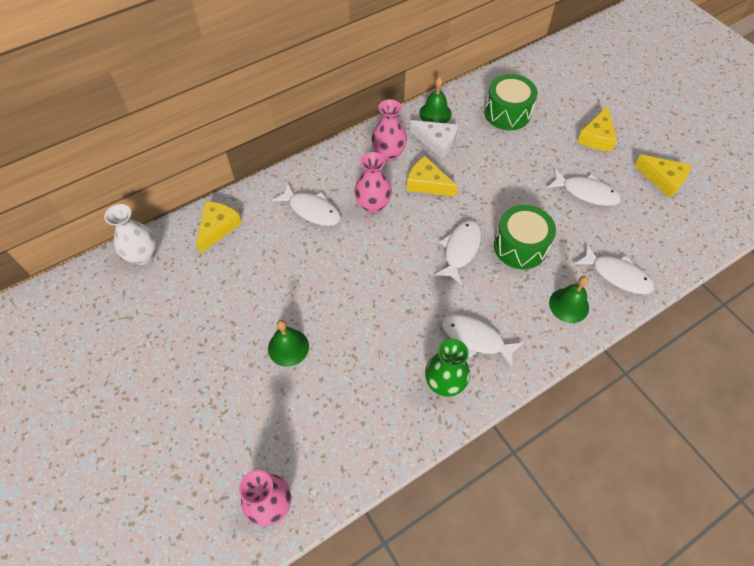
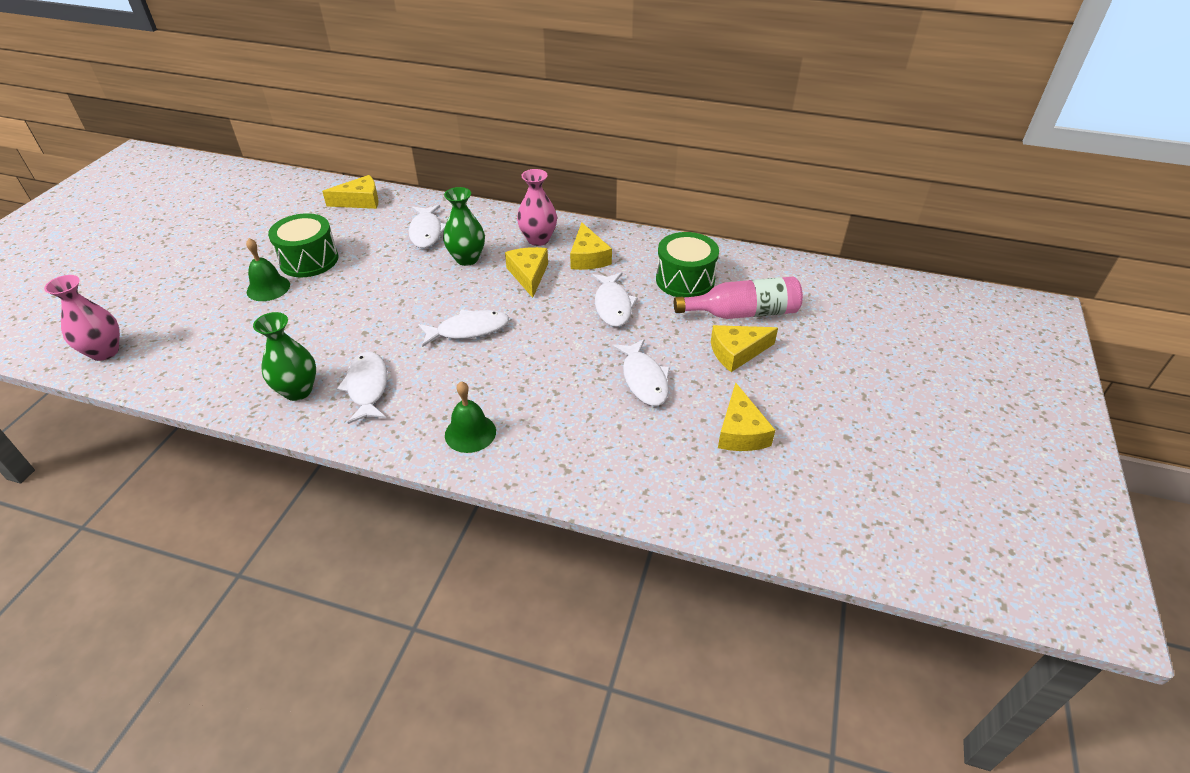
camera: 50 degrees right, 15 degrees down
(143, 256) = (301, 185): white vase -> none
(373, 205) = (467, 259): pink vase -> green vase
(435, 113) = (624, 240): green bell -> none
(437, 142) = (588, 257): white cheese -> yellow cheese
(520, 246) = (514, 365): green drum -> green drum (309, 260)
(563, 110) = (742, 313): none -> pink bottle
(617, 275) = (550, 452): white fish -> white fish (613, 305)

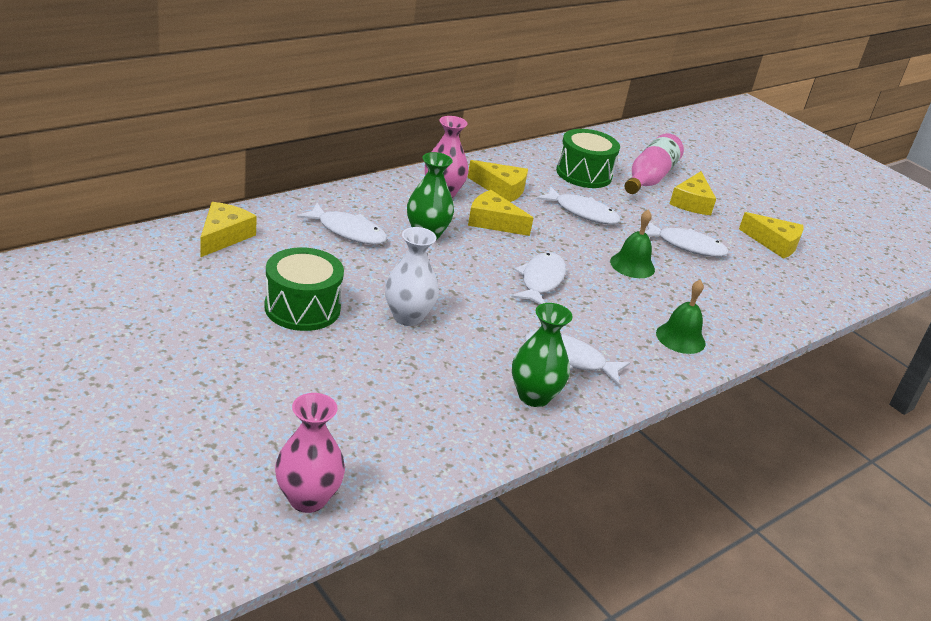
camera: 60 degrees left, 10 degrees down
(268, 288) = (324, 350): green bell -> green bell (632, 265)
(344, 299) = (408, 317): none -> white vase

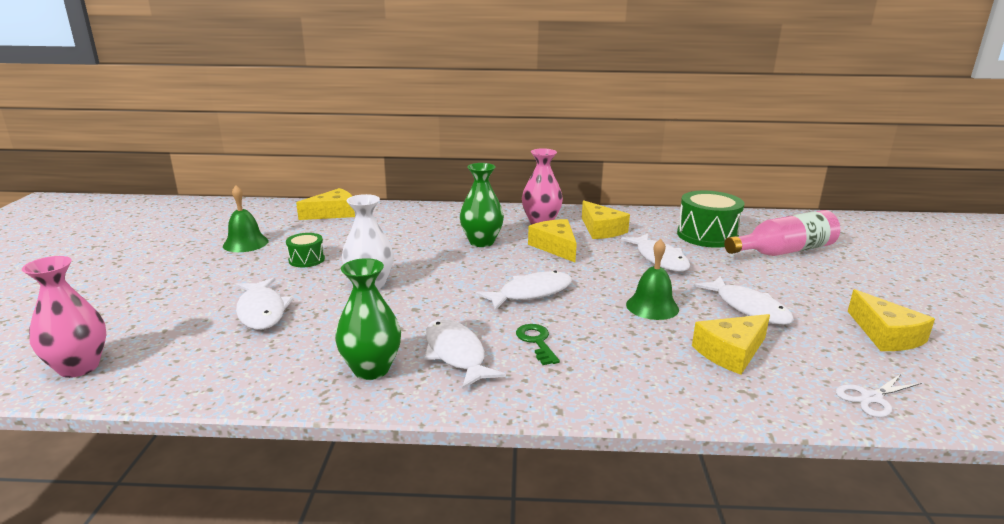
camera: 45 degrees right, 10 degrees down
(302, 308) = (306, 260): green drum -> green drum, size x0.54
(348, 231) = (422, 228): white fish -> white fish (262, 311)
(603, 326) = (536, 342): none -> green key
(680, 338) = (612, 378): green bell -> green bell (245, 243)
(691, 202) = (811, 278): yellow cheese -> yellow cheese (731, 352)
(810, 298) = (871, 398): none -> white scissors

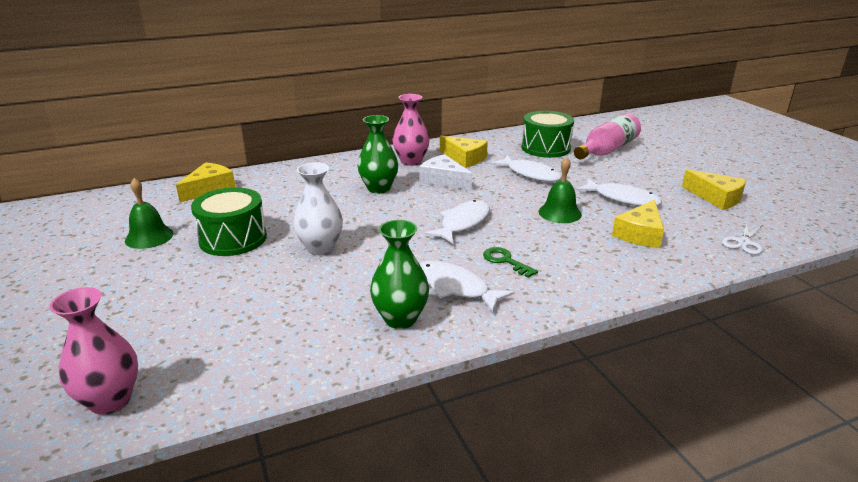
camera: 25 degrees left, 5 degrees up
(262, 311) = (243, 297): white fish -> none
(306, 260) = (233, 239): green drum -> green drum, size x1.86
(555, 247) = (443, 180): yellow cheese -> white cheese

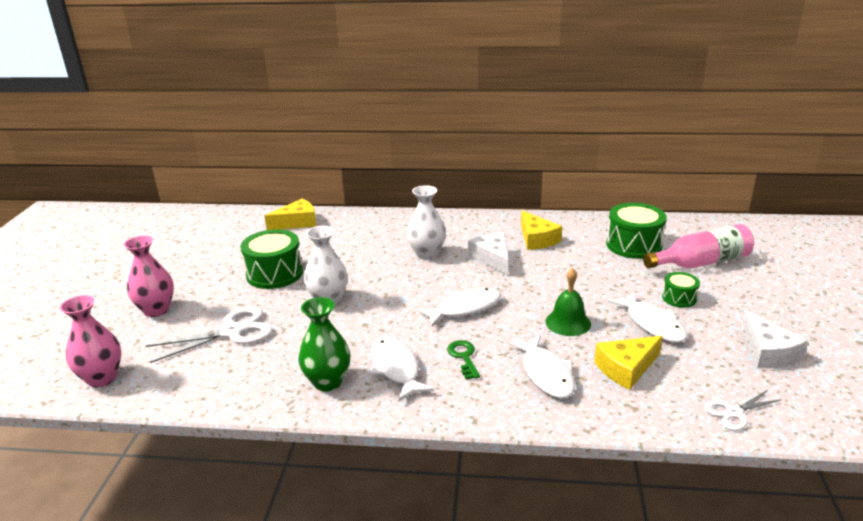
camera: 30 degrees right, 0 degrees up
(149, 237) = (222, 256): green bell -> none
(240, 304) = (232, 332): none -> white scissors
(379, 188) = (427, 254): green vase -> white vase
(411, 161) = (483, 231): pink vase -> pink vase (156, 310)
(530, 174) = (584, 272): white fish -> white fish (546, 374)
(619, 177) = (679, 298): none -> green drum
(716, 198) = (767, 352): yellow cheese -> white cheese

